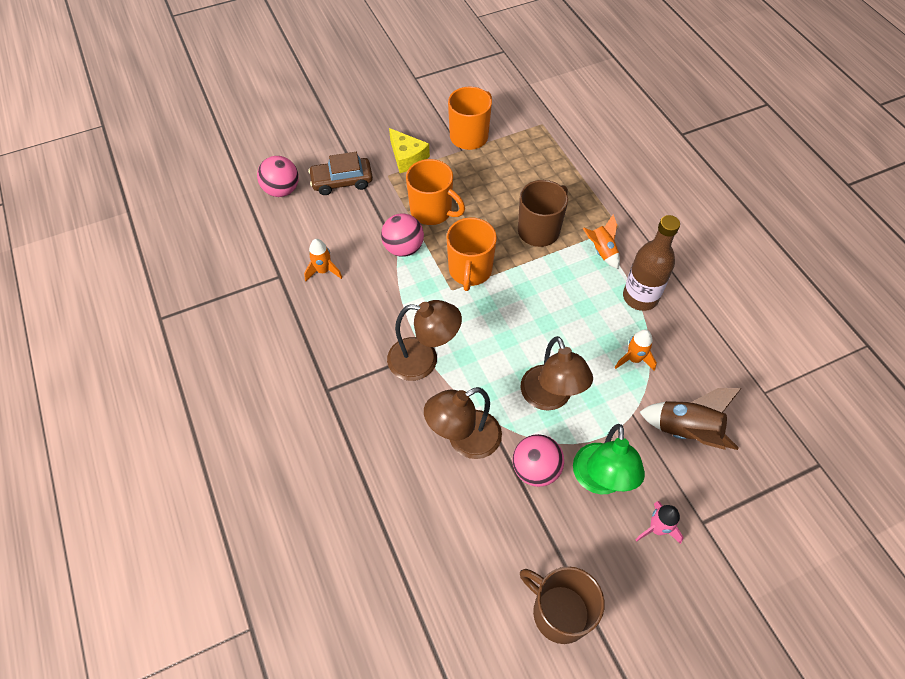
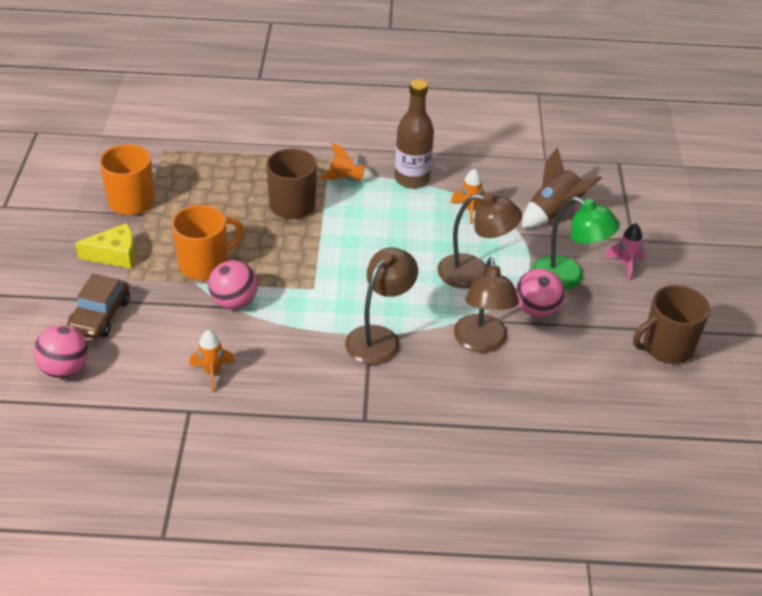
camera: 65 degrees left, 15 degrees down
(470, 271) = (301, 267): orange mug -> none

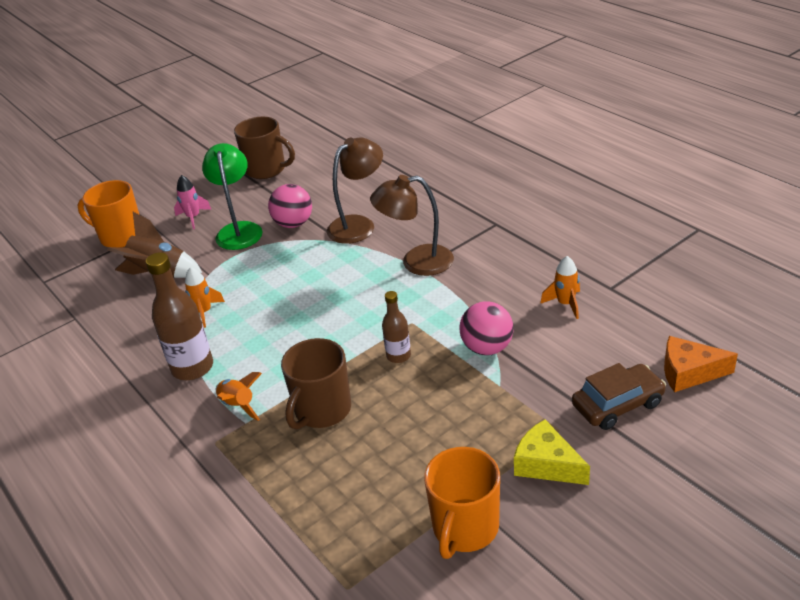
camera: 125 degrees left, 5 degrees down
(65, 369) = (689, 372): pink ball -> orange cheese
(205, 264) = (472, 398): orange mug -> orange mug (120, 236)
(290, 261) = (398, 356): none -> brown bottle
(474, 273) = (287, 266): brown lamp -> none

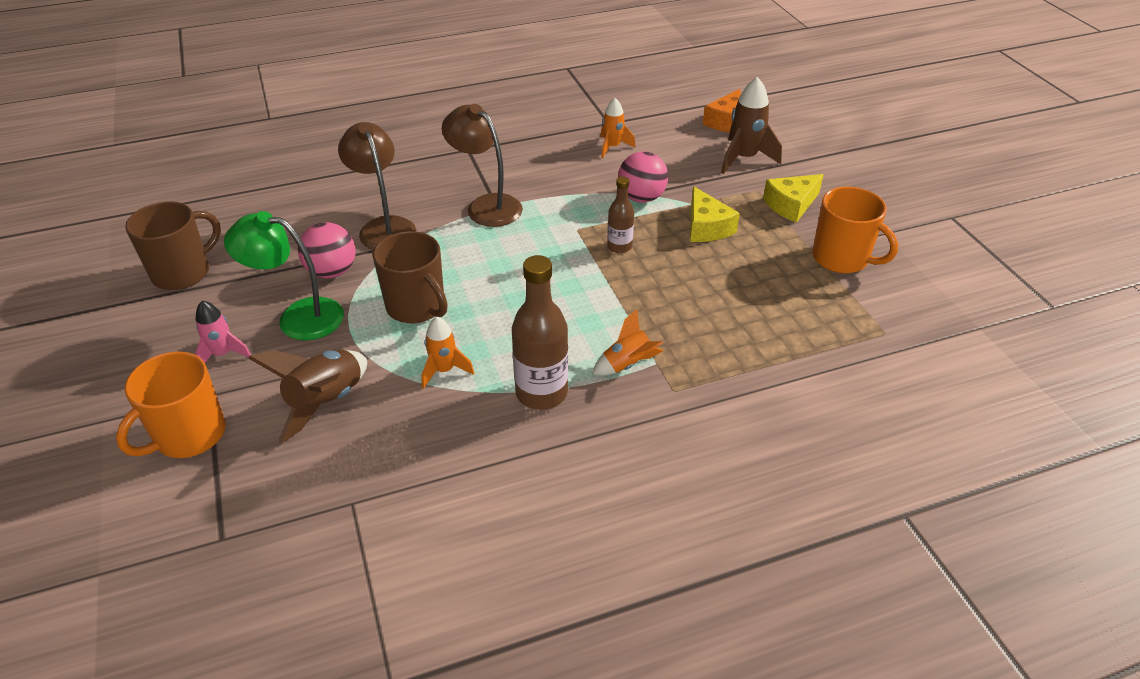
camera: 75 degrees left, 5 degrees up
(322, 410) = (667, 308): brown mug -> brown mug (417, 307)
(416, 262) = (486, 205): brown lamp -> brown lamp turned 120 degrees clockwise
(463, 406) = (706, 227): none -> yellow cheese
(617, 404) = (744, 158): brown car -> brown rocket

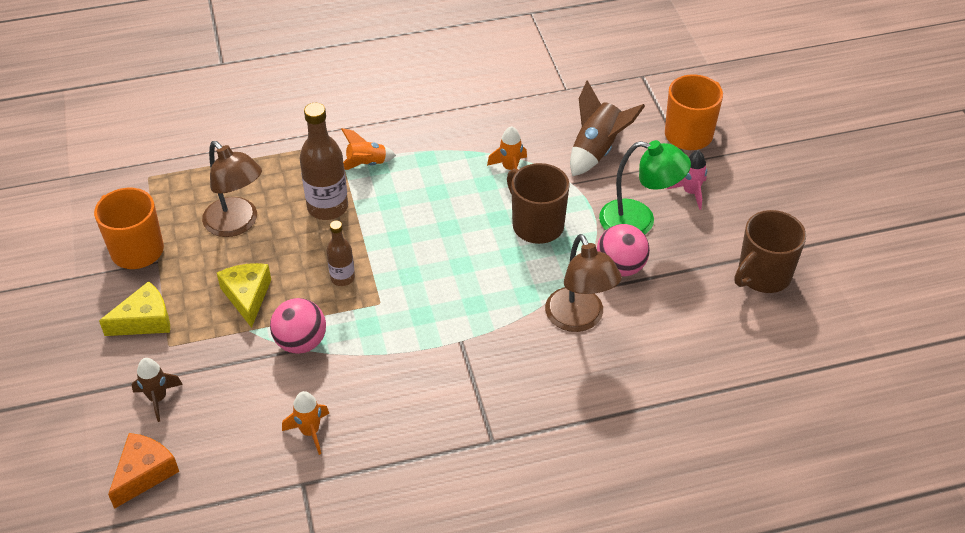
camera: 175 degrees left, 5 degrees up
(486, 205) = (472, 342): brown lamp -> brown lamp (237, 224)
(541, 393) = (436, 147): brown bottle -> brown bottle (327, 207)
(744, 158) = (158, 398): brown rocket -> brown rocket, size x0.63

